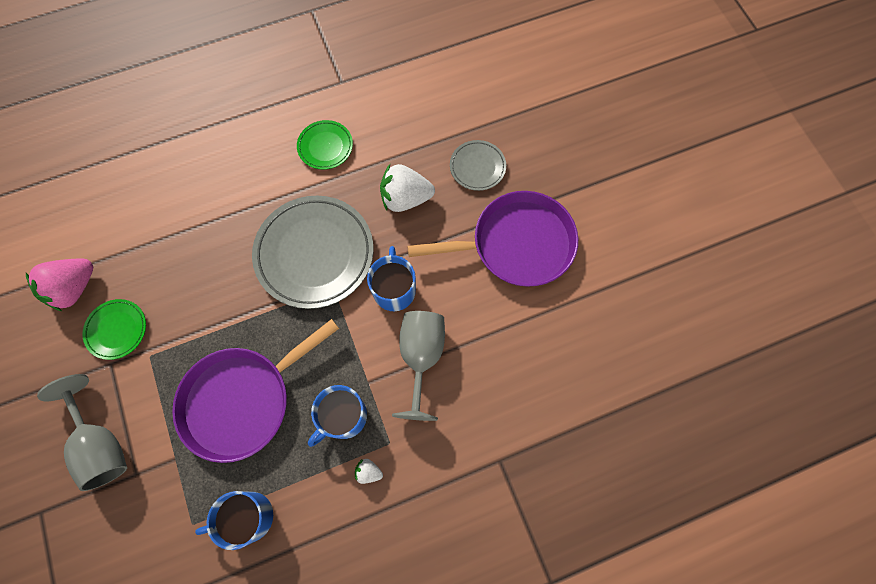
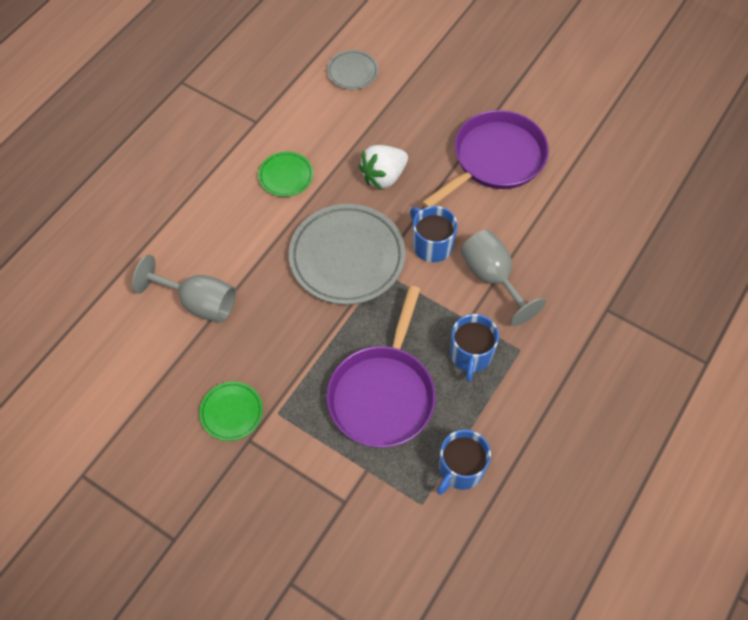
camera: 35 degrees left, 10 degrees down
(74, 288) = (164, 406): pink strawberry -> none
(101, 444) = (296, 501): grey goblet -> grey goblet (199, 303)
(368, 472) = (522, 378): white strawberry -> none
(477, 167) = (419, 123): grey plate -> grey plate (352, 72)

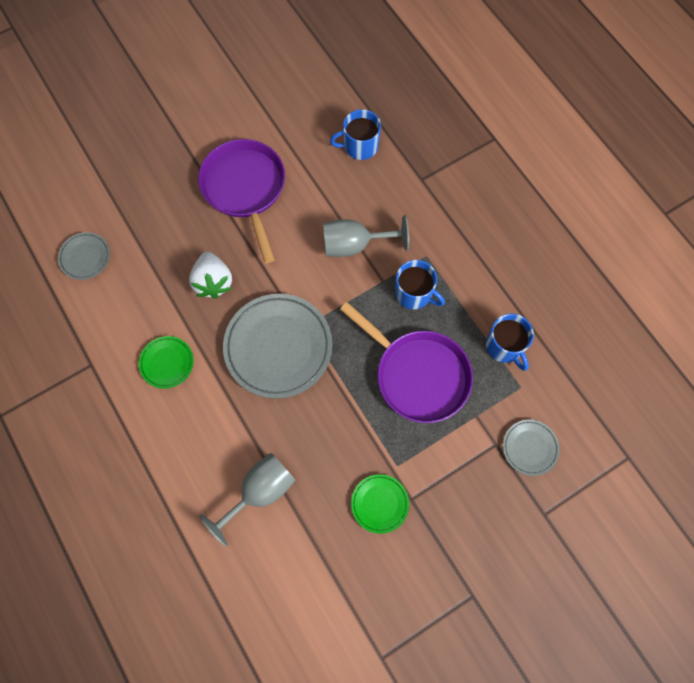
camera: 65 degrees left, 10 degrees up
(357, 540) = (530, 448): none -> grey plate
(432, 245) = (301, 275): blue mug -> blue mug (360, 146)

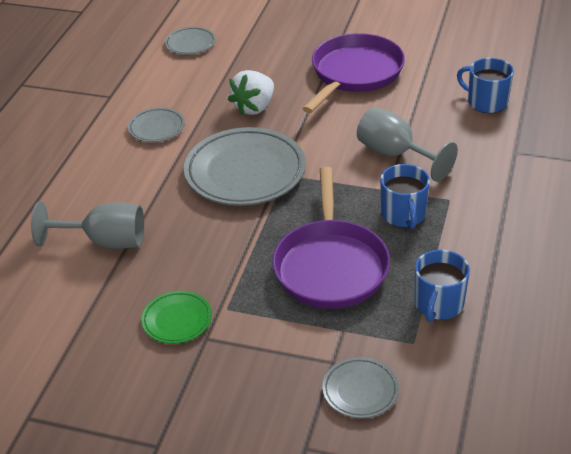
camera: 50 degrees right, 30 degrees down
(167, 363) = (156, 128): green plate -> grey plate

